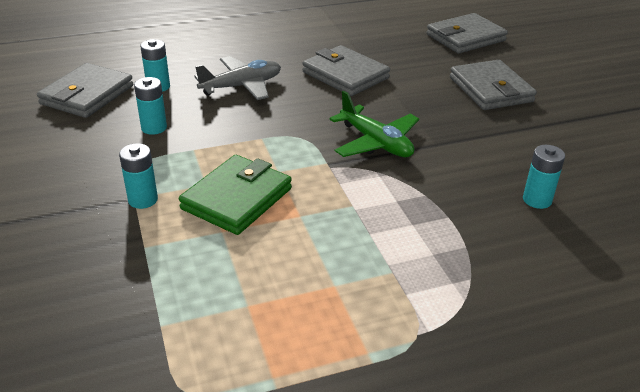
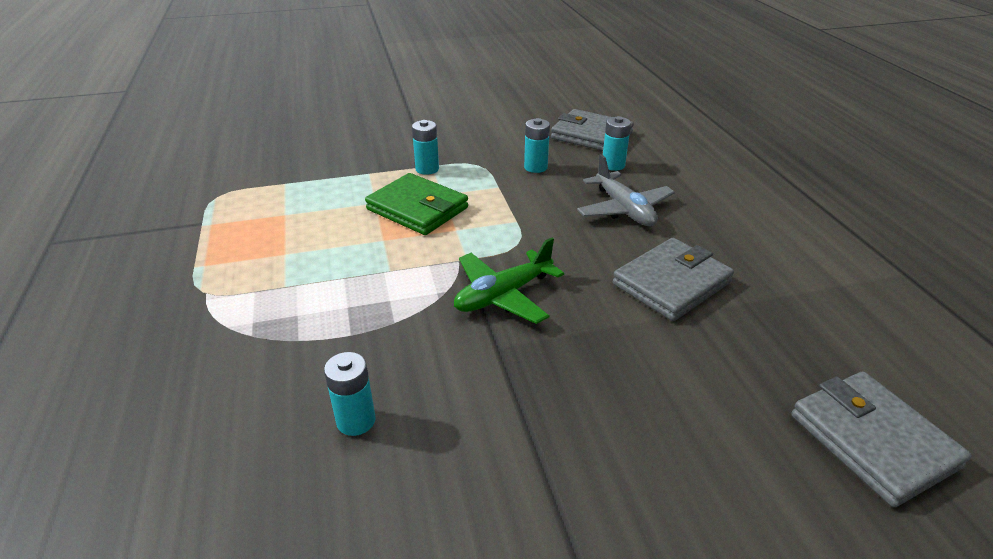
camera: 95 degrees right, 0 degrees up
(490, 89) = (662, 435): grey wallet -> none

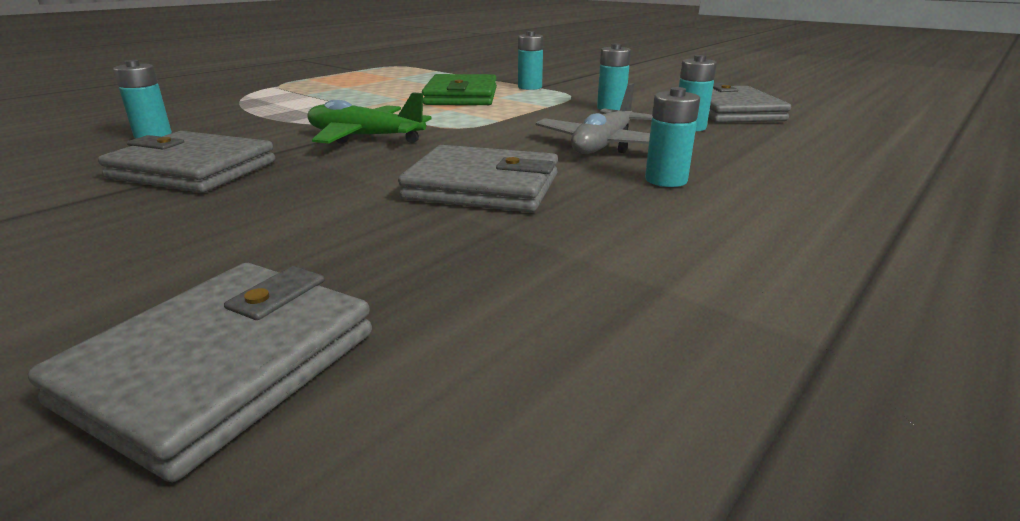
camera: 55 degrees right, 10 degrees down
(516, 408) = (193, 170): none -> grey wallet
(706, 220) = (666, 180): none -> turquoise battery

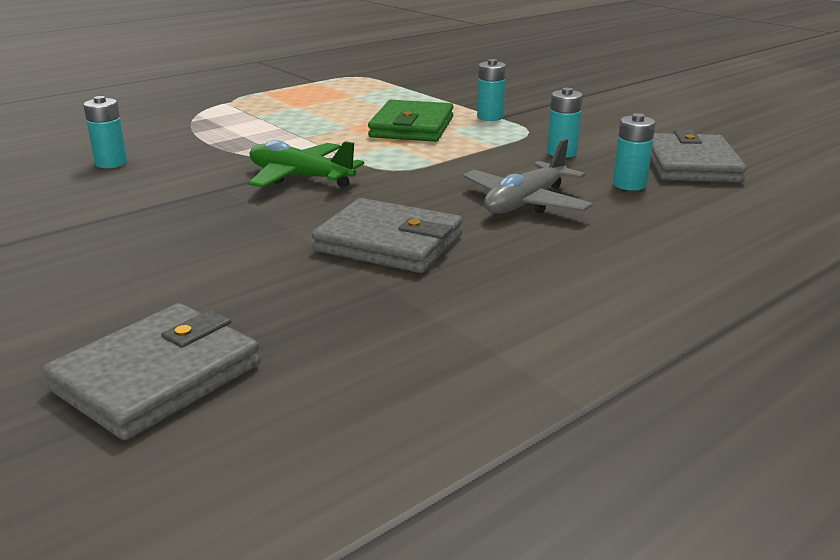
camera: 10 degrees right, 0 degrees up
(193, 170) = (145, 206): grey wallet -> none
(666, 180) = (562, 248): turquoise battery -> none

